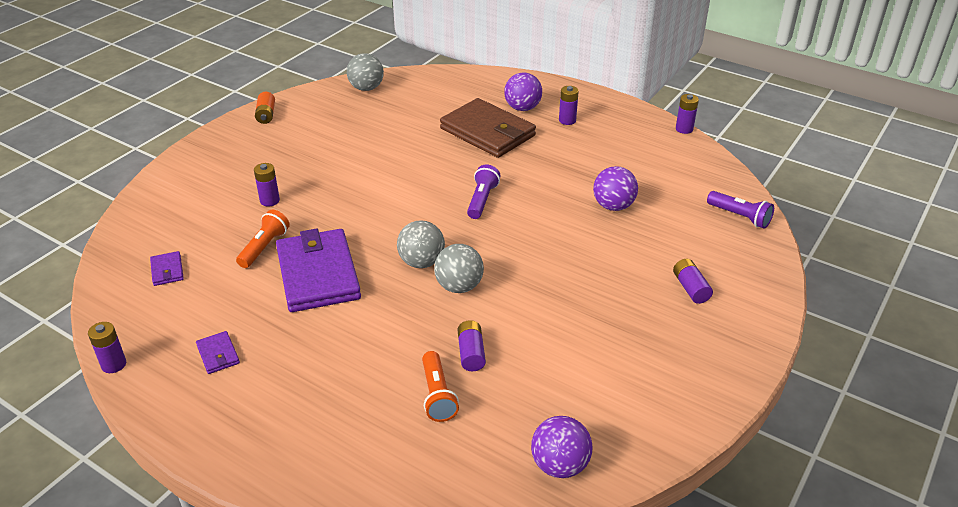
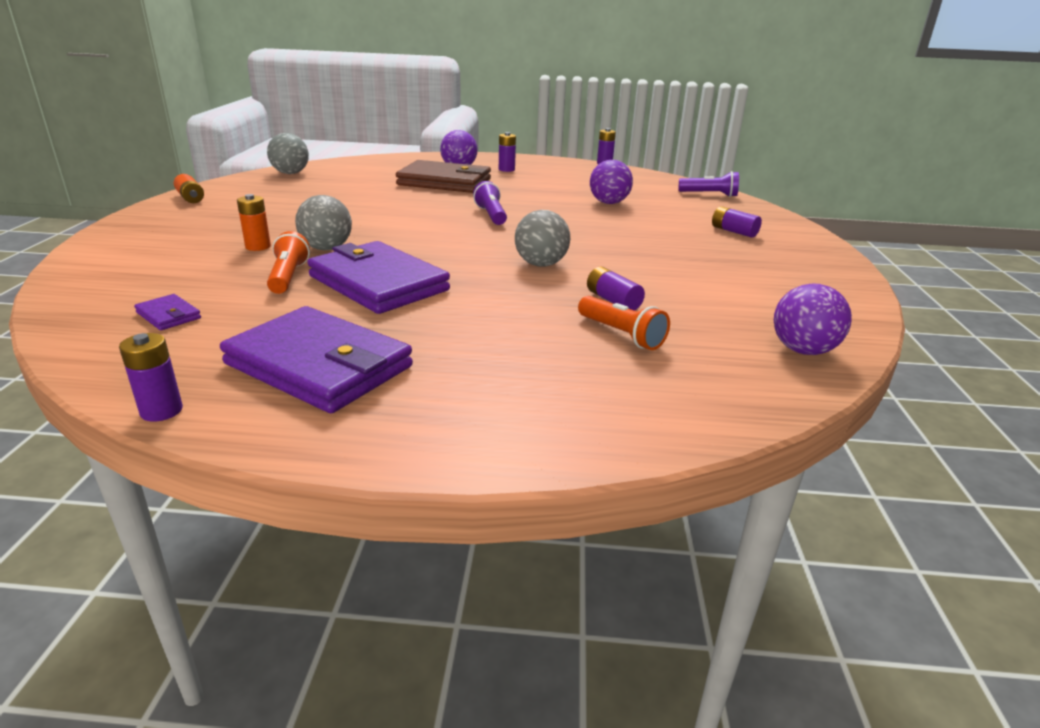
camera: 30 degrees left, 10 degrees down
(218, 354) = (319, 365): purple wallet -> purple wallet, size x2.41
(269, 200) = (258, 247): purple battery -> orange battery
(421, 262) = (483, 257): grey ball -> grey ball (326, 248)

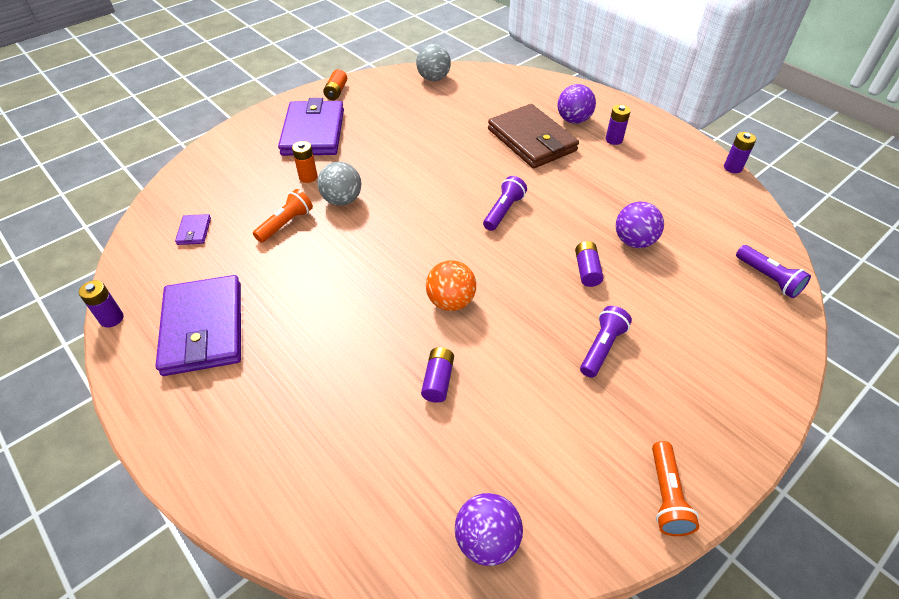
camera: 45 degrees right, 20 degrees up
(378, 283) = (323, 261): purple wallet -> purple wallet (313, 132)
(541, 264) = (450, 301): grey ball -> orange ball
(621, 335) = (389, 422): orange flashlight -> orange flashlight (666, 496)
(683, 247) = (602, 347): none -> purple flashlight
(733, 231) = (691, 353): purple battery -> purple battery (586, 270)

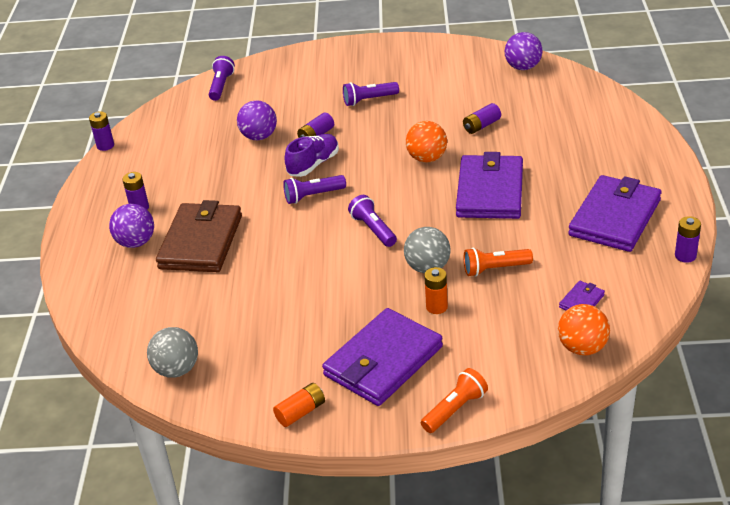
camera: 135 degrees left, 10 degrees down
(175, 198) = (582, 347): none -> orange ball
(352, 295) = (490, 191): none -> purple wallet
(418, 208) = (373, 229): none -> purple flashlight
(545, 239) = (313, 164): none -> purple shoe
(666, 496) = (422, 47): orange flashlight -> orange flashlight (455, 409)

